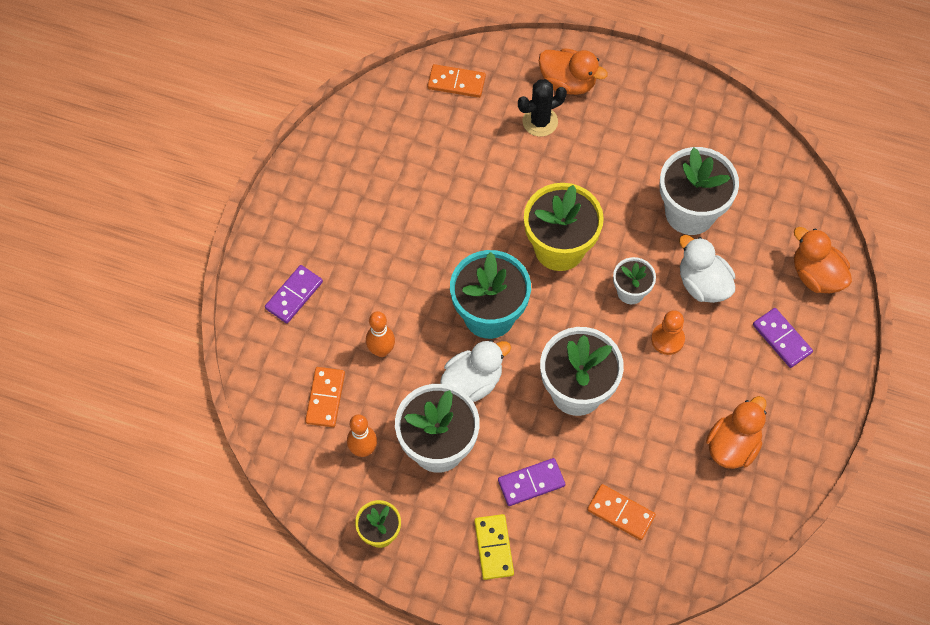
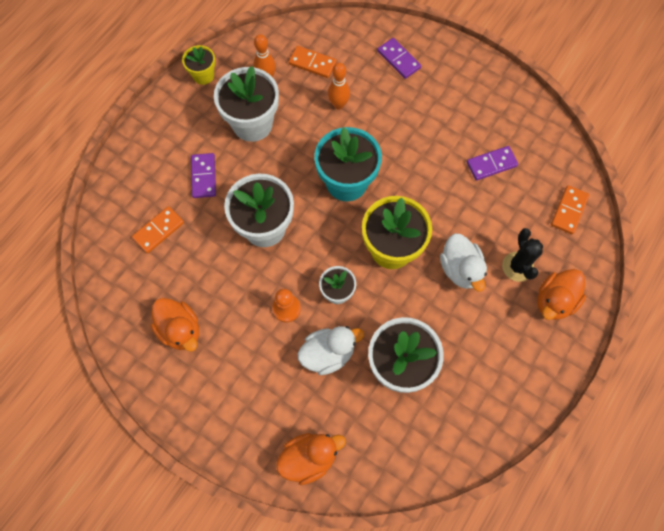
camera: 105 degrees right, 5 degrees up
(473, 381) = (295, 158): white duck -> white duck (460, 269)
(493, 547) = (166, 141): yellow domino -> none
(781, 339) = (258, 403): purple domino -> purple domino (491, 164)

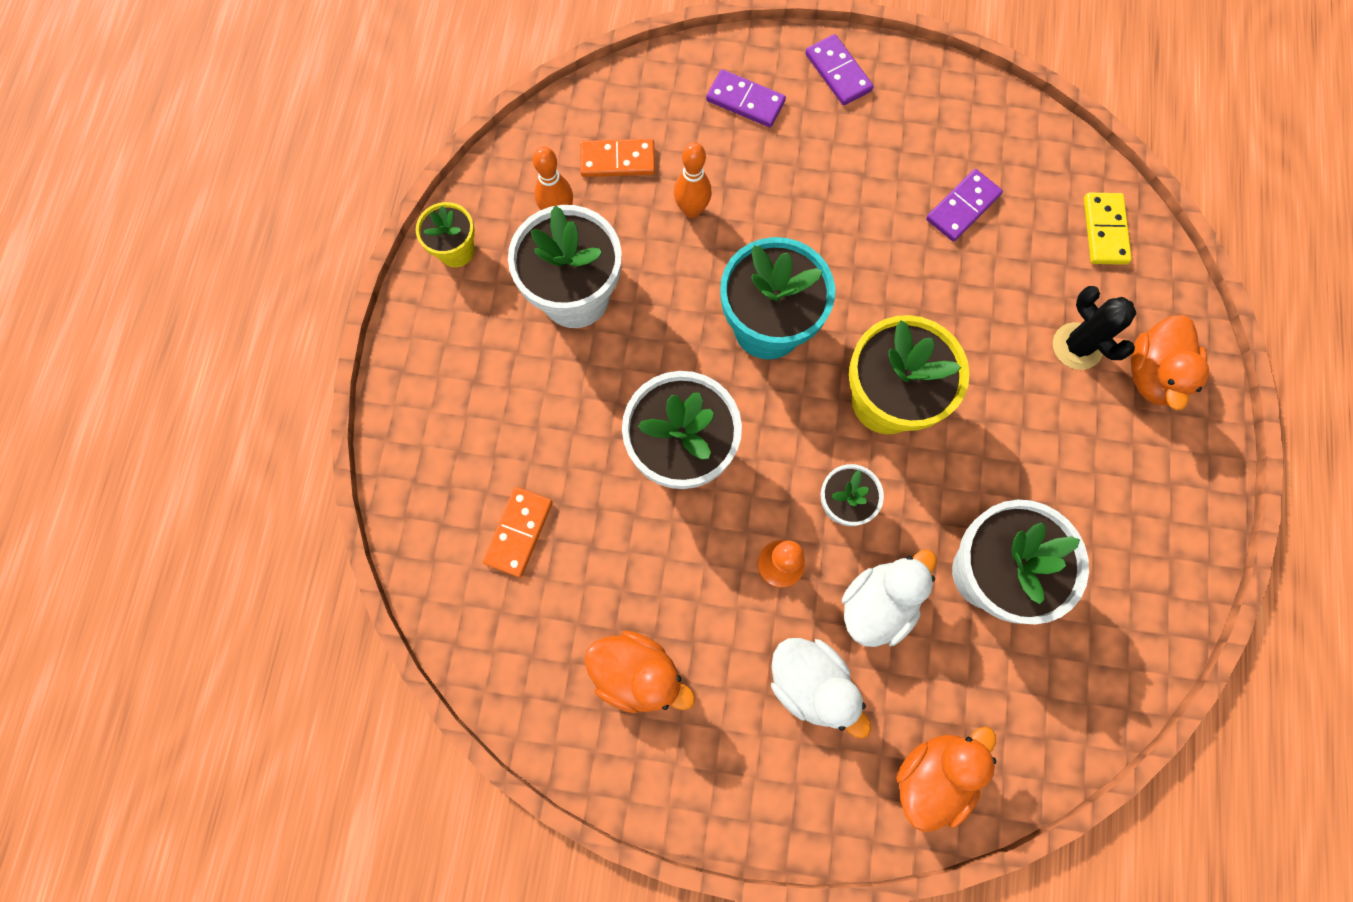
camera: 25 degrees left, 5 degrees up
(203, 176) = (544, 414): purple domino -> purple domino (838, 72)
(460, 269) = (1000, 386): white duck -> white duck (810, 683)
(568, 210) = (1104, 230): orange domino -> yellow domino

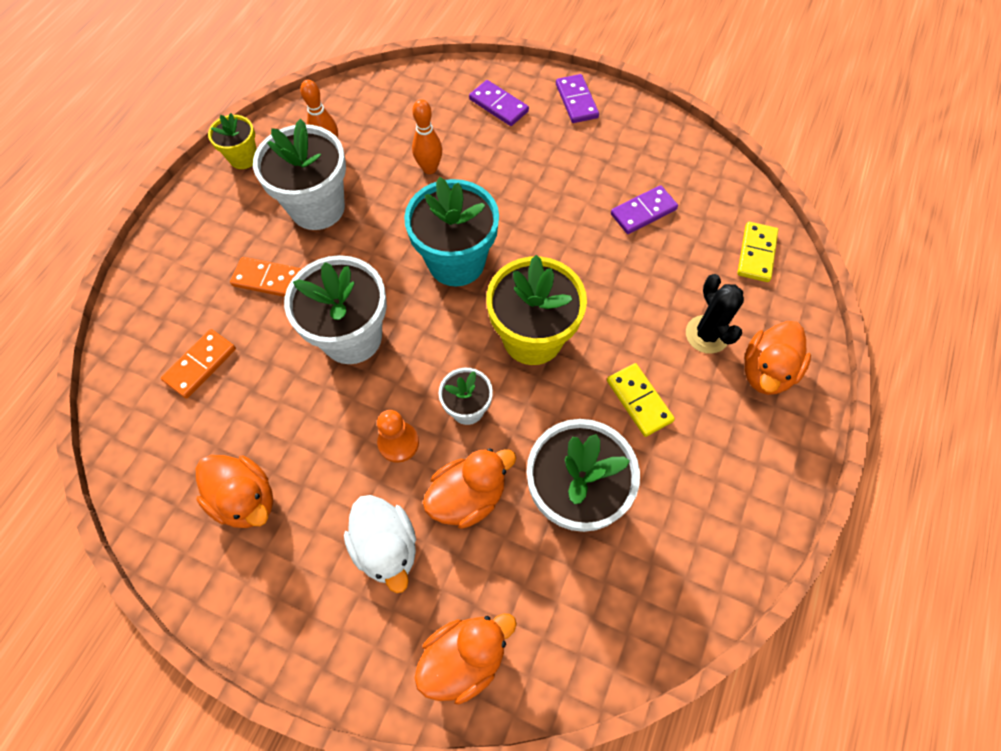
camera: 15 degrees right, 10 degrees down
(617, 160) = (387, 124): orange domino -> orange domino (268, 279)
(877, 604) = (468, 496): white duck -> orange duck
(1026, 445) = (639, 401): none -> yellow domino

